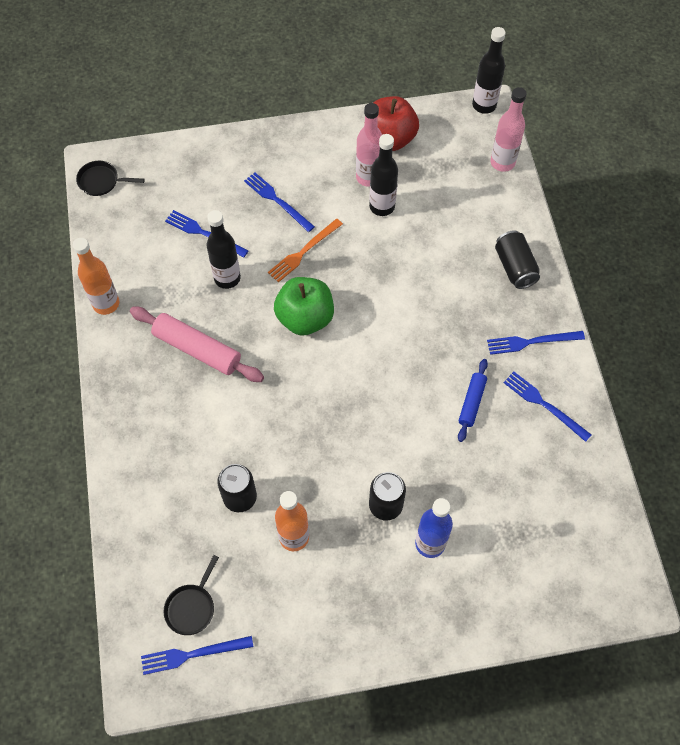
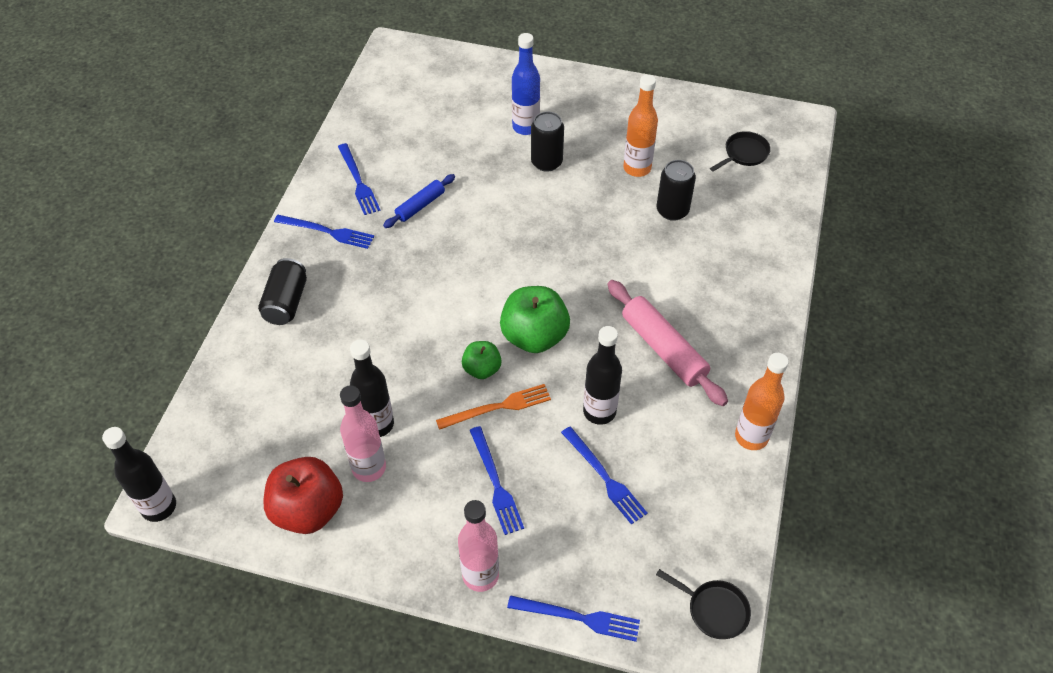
camera: 155 degrees left, 10 degrees down
(193, 654) = (753, 127): blue fork -> blue fork (578, 617)
(331, 275) = (482, 369): none -> green apple
(502, 162) = (202, 420): pink bottle -> pink bottle (480, 575)

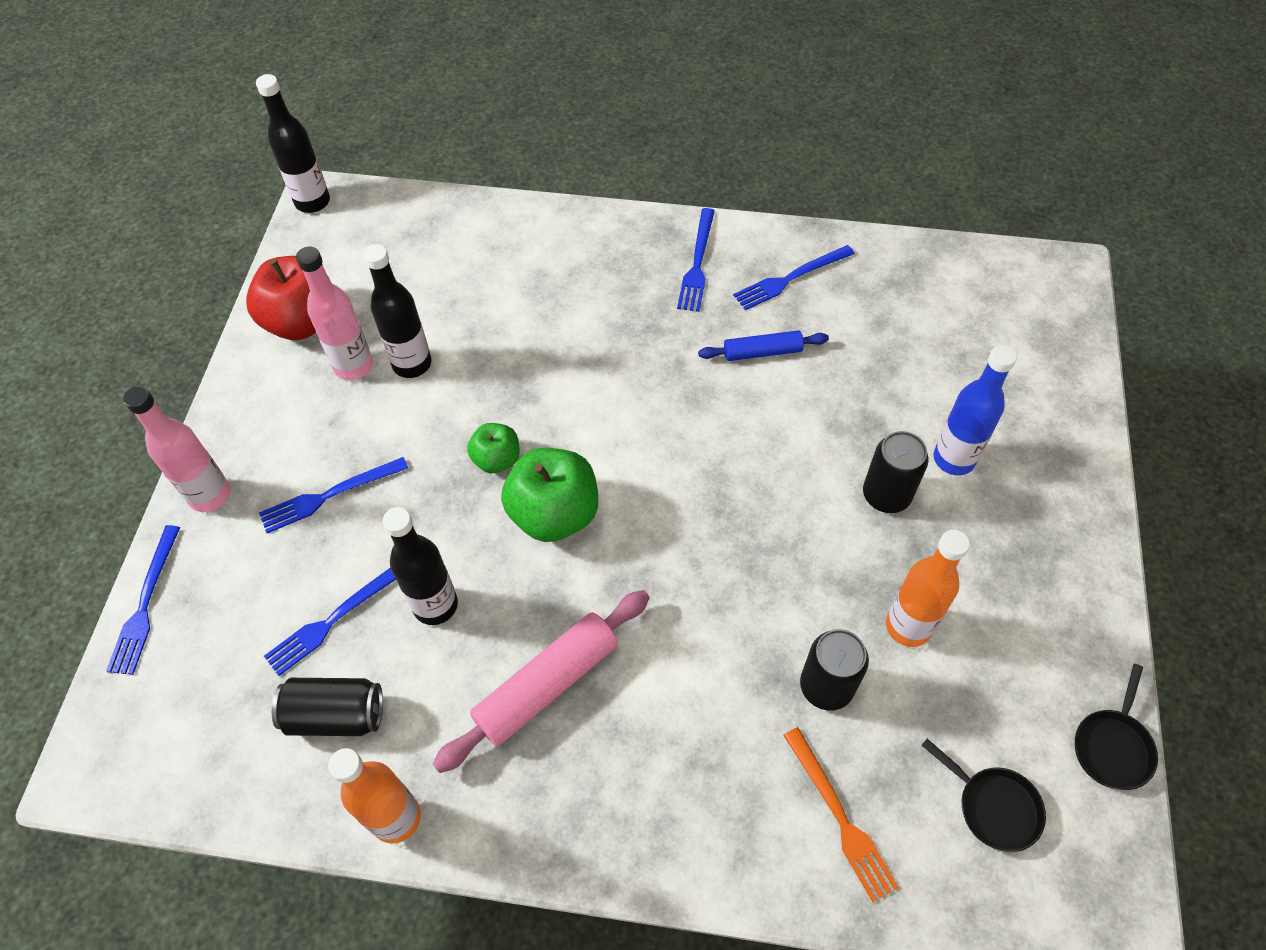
camera: 85 degrees right, 5 degrees up
(286, 302) = (581, 246): black can -> black can (335, 715)
(420, 206) = (762, 352): blue rolling pin -> blue rolling pin turned 45 degrees counterclockwise
(498, 407) = (439, 484): orange fork -> orange fork (840, 817)
(714, 610) = (135, 767): black pan -> black pan (1112, 746)

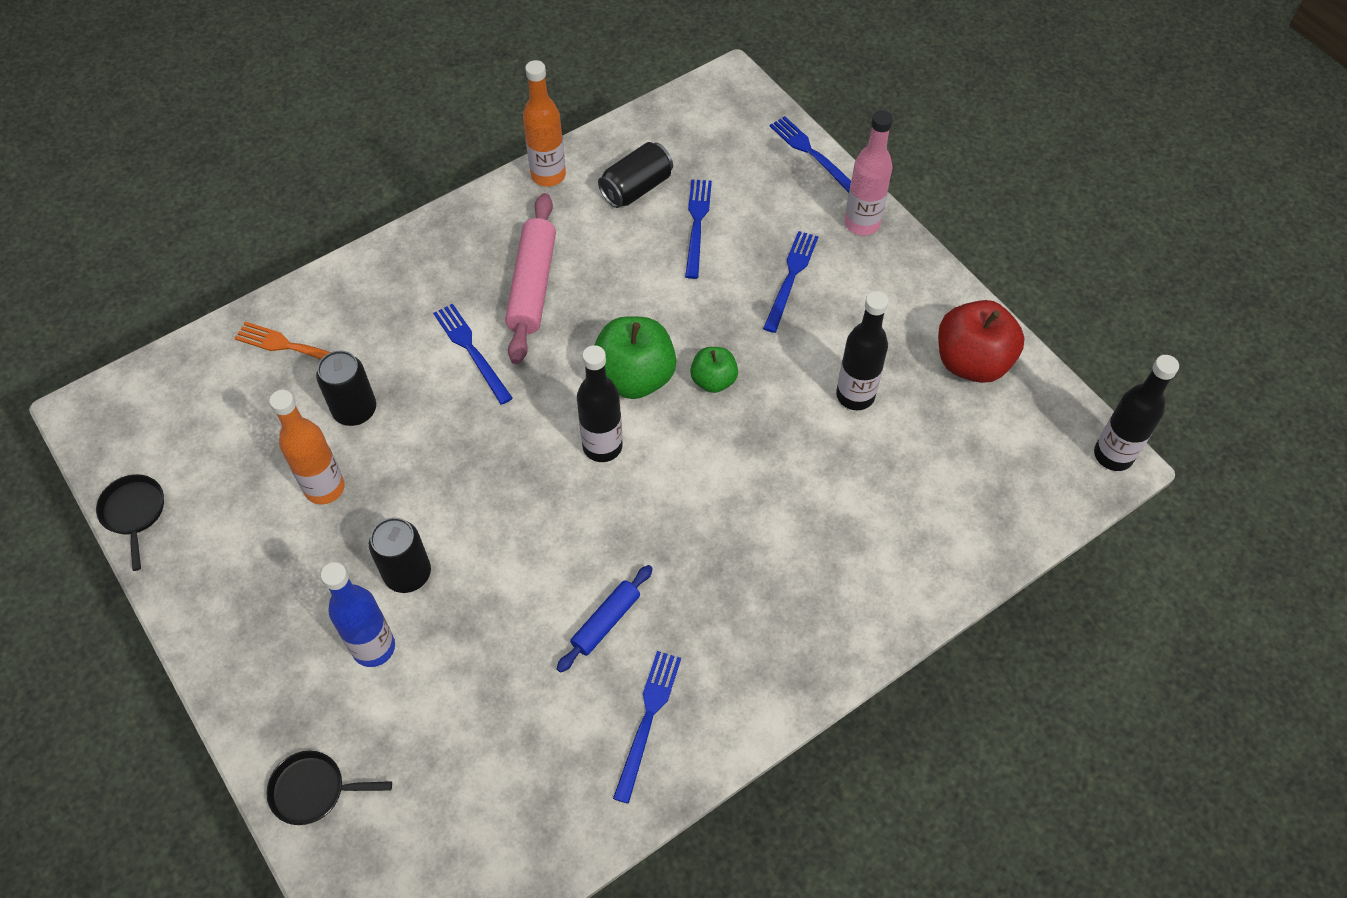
camera: 135 degrees right, 0 degrees up
(353, 366) = (892, 362): pink bottle -> none
(435, 605) = (647, 274): black bottle -> black bottle (602, 446)
(697, 263) = (742, 666): blue fork -> blue fork (471, 351)
(993, 807) = (199, 420): black pan -> black pan (313, 790)

